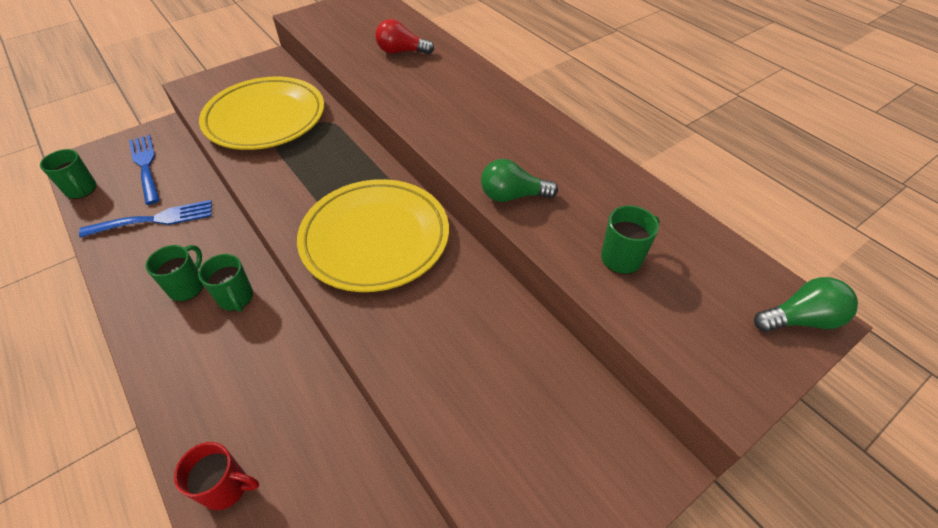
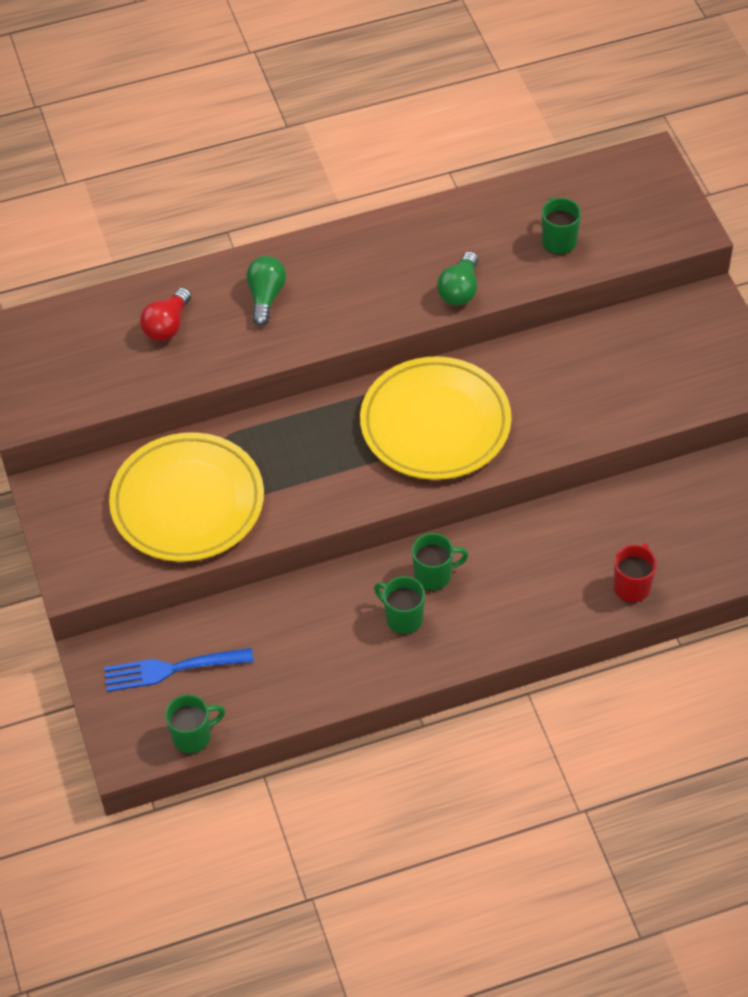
camera: 70 degrees left, 5 degrees up
(155, 219) = (282, 653): blue fork -> none
(800, 319) = (649, 165): green light bulb -> green light bulb (266, 297)

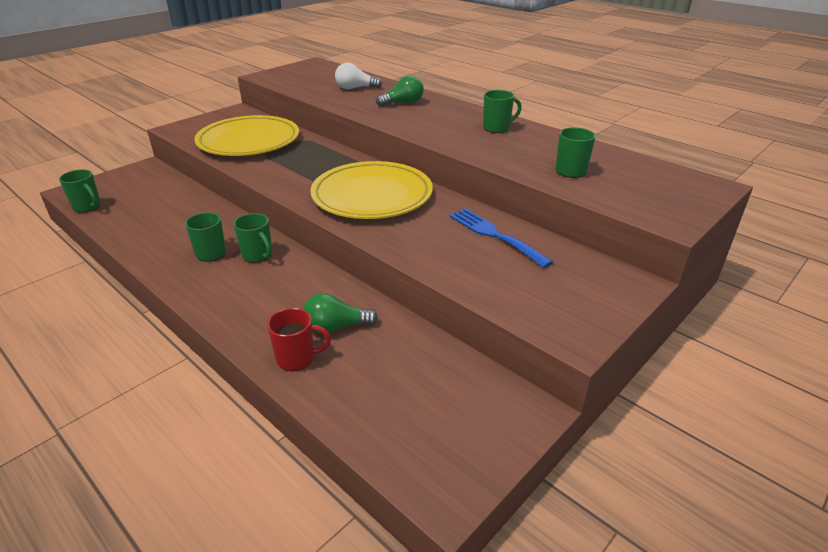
camera: 60 degrees right, 20 degrees down
(167, 325) = (355, 88): red light bulb -> white light bulb
(171, 669) = (141, 188): blue fork -> blue fork (494, 235)
(411, 243) = (497, 128): none -> green mug
(460, 290) = (478, 150): green light bulb -> green light bulb (335, 327)

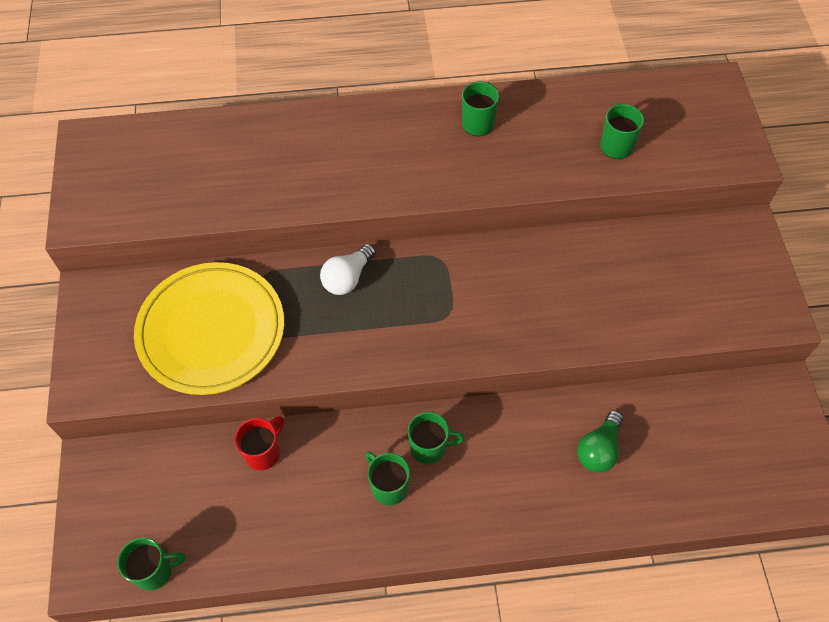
camera: 50 degrees left, 25 degrees up
(297, 358) = (619, 501): red mug -> red mug (263, 452)
(355, 88) = (236, 159): white light bulb -> white light bulb (347, 278)
(372, 196) = (462, 299): yellow plate -> none
(403, 103) = (332, 148): green light bulb -> none
(494, 235) = (614, 259): blue fork -> none

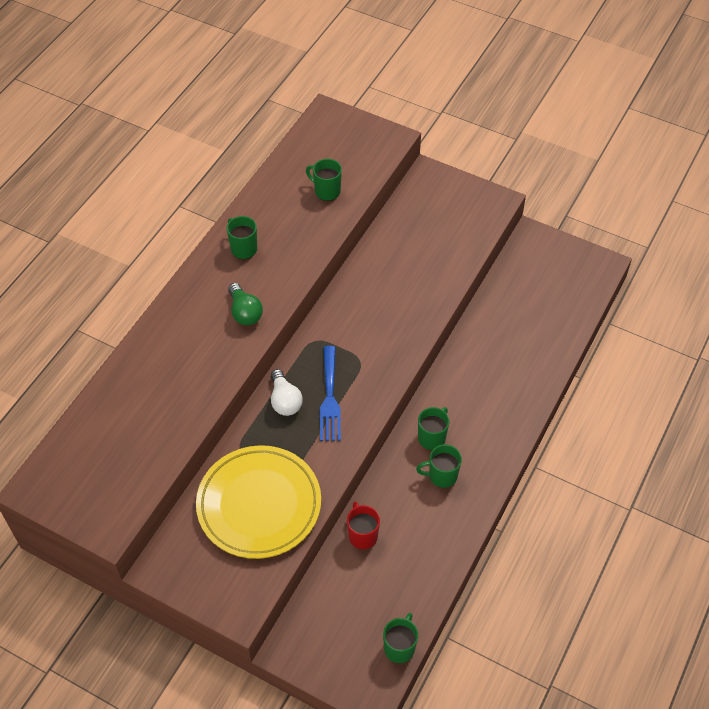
camera: 55 degrees left, 5 degrees down
(381, 315) = (330, 398): none -> blue fork
(599, 449) = (501, 350): green light bulb -> green light bulb (245, 312)

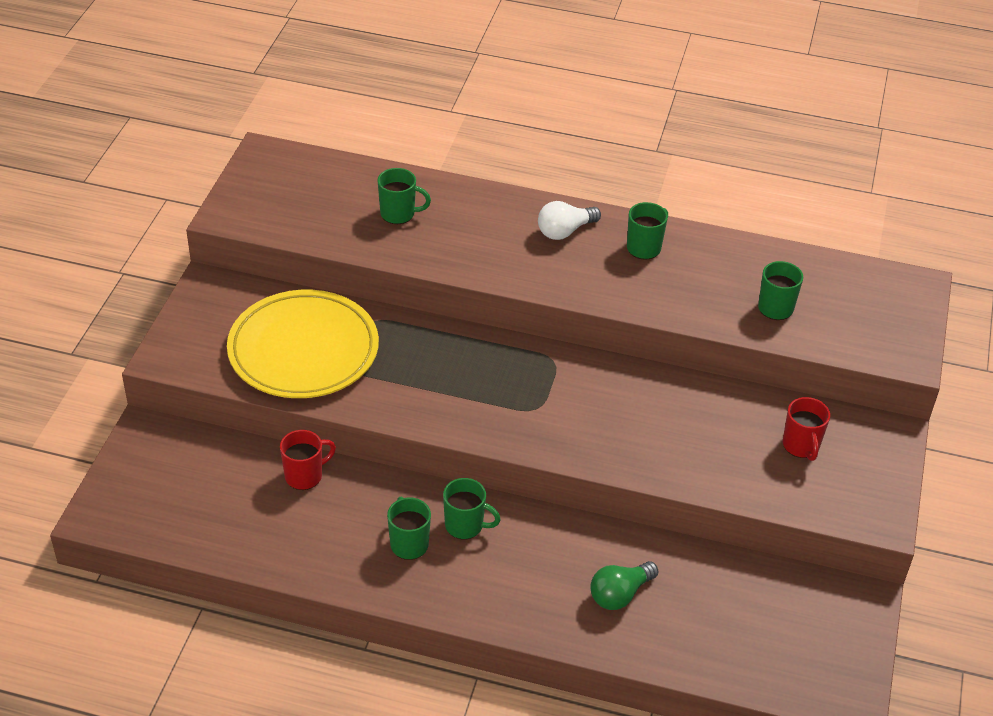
camera: 75 degrees right, 10 degrees down
(245, 312) = (546, 266): green light bulb -> green light bulb (620, 594)
(285, 401) = (453, 348): white light bulb -> white light bulb (565, 231)
(330, 398) = (470, 388): blue fork -> none
(399, 647) = (159, 534): green mug -> green mug (399, 214)
(428, 223) = (801, 446): none -> red mug

